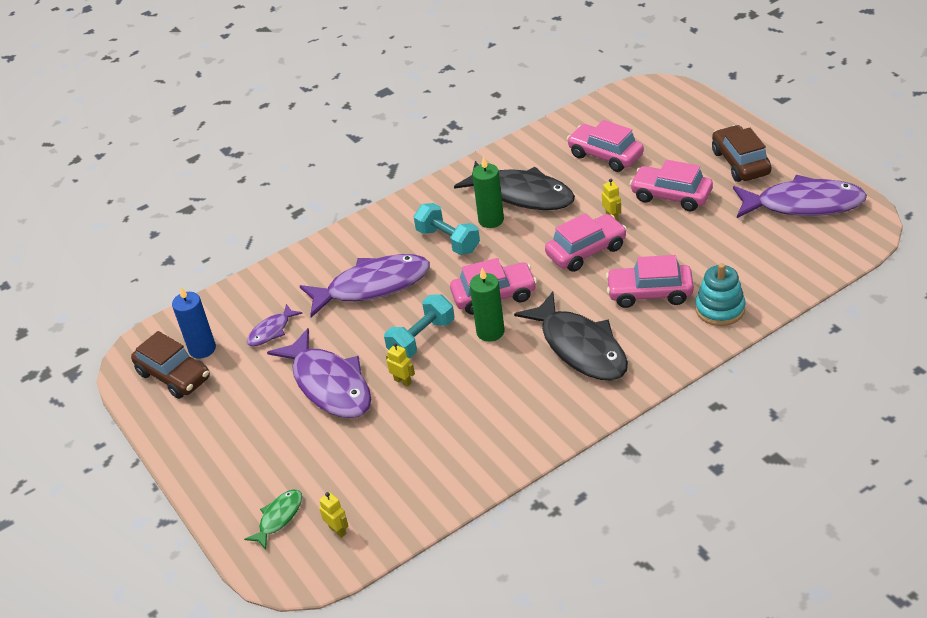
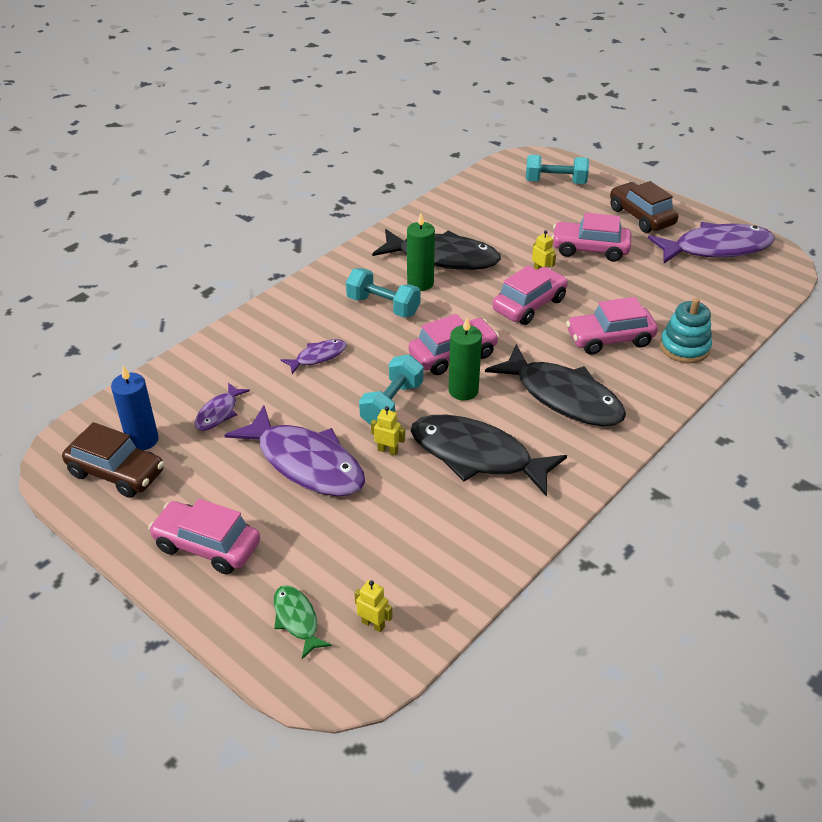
camera: 20 degrees left, 0 degrees up
(279, 518) = (297, 619): green fish -> green fish turned 45 degrees counterclockwise
(372, 286) = (318, 357): purple fish -> purple fish, size x0.48
(479, 395) = (477, 456): none -> black fish
(605, 155) = (510, 218): pink car -> pink car (207, 546)
(668, 117) = (555, 182): none -> turquoise dumbbell

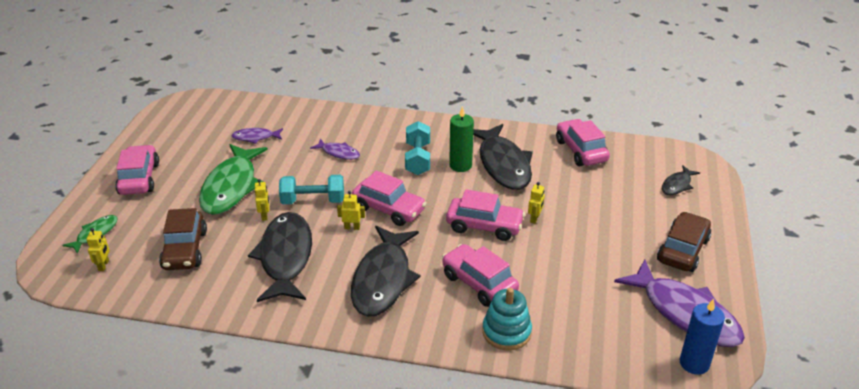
camera: 60 degrees right, 5 degrees down
(116, 472) = (181, 125): brown car -> brown car (185, 250)
(142, 440) = (214, 121): blue candle -> blue candle (694, 363)
(305, 463) = (231, 187): purple fish -> green fish
(463, 391) = (352, 227): green candle -> yellow robot
(555, 182) = (677, 185): turquoise dumbbell -> black fish
(590, 249) = (596, 235): pink car -> pink car (581, 151)

